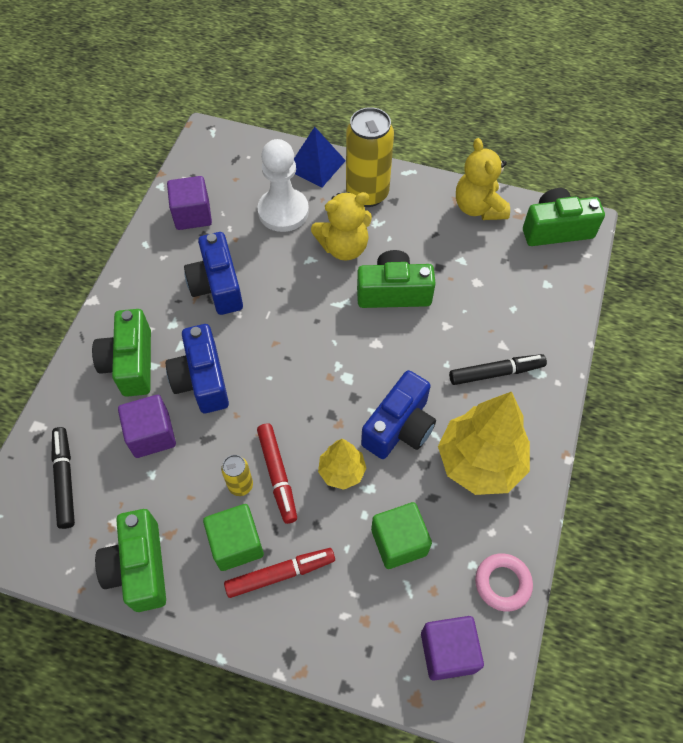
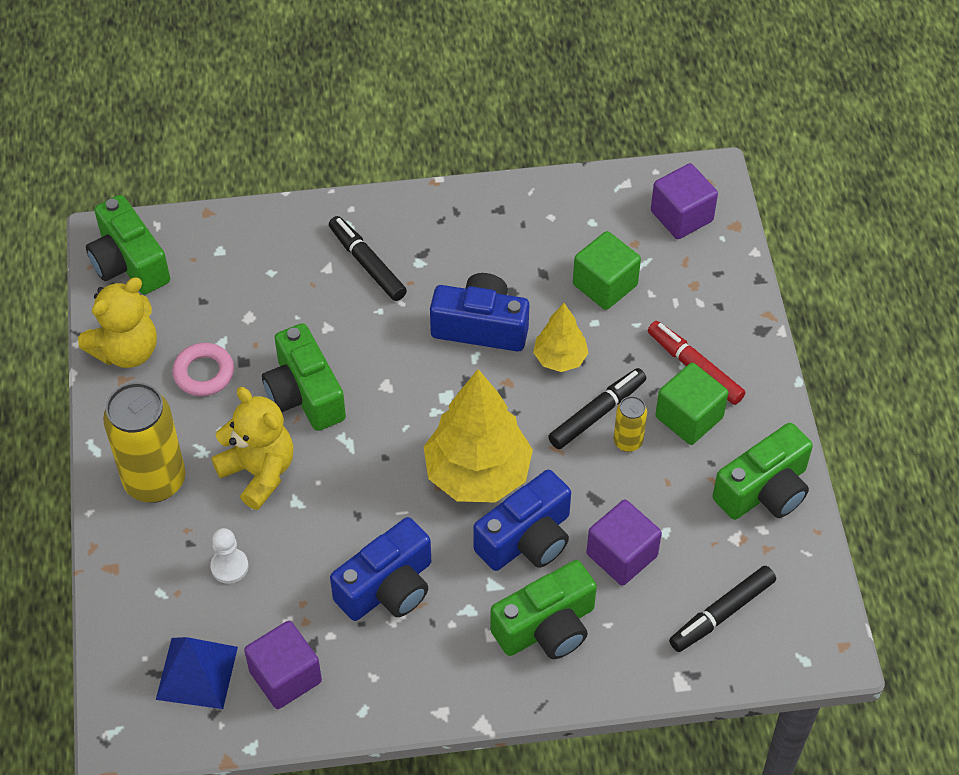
camera: 115 degrees left, 5 degrees down
(277, 475) = (597, 413): red marker -> black marker
(283, 211) = (229, 566): white pawn -> white pawn, size x0.50
(316, 165) = (126, 563): blue pyramid -> blue pyramid (196, 673)
(480, 462) = (482, 246): yellow tree -> yellow tree (477, 474)
(502, 583) = (595, 195): pink ring -> pink ring (204, 373)

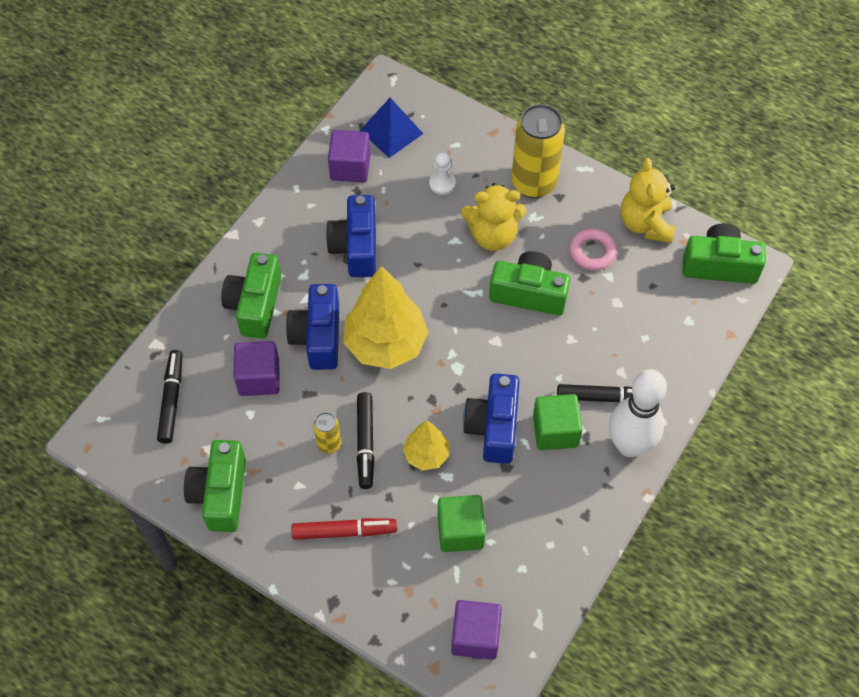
camera: 130 degrees right, 5 degrees up
(400, 218) = (629, 445): none -> white bowling pin
(481, 327) = (493, 427): blue camera -> blue camera turned 135 degrees clockwise
(689, 417) = (312, 495): green cube -> green cube (555, 431)

